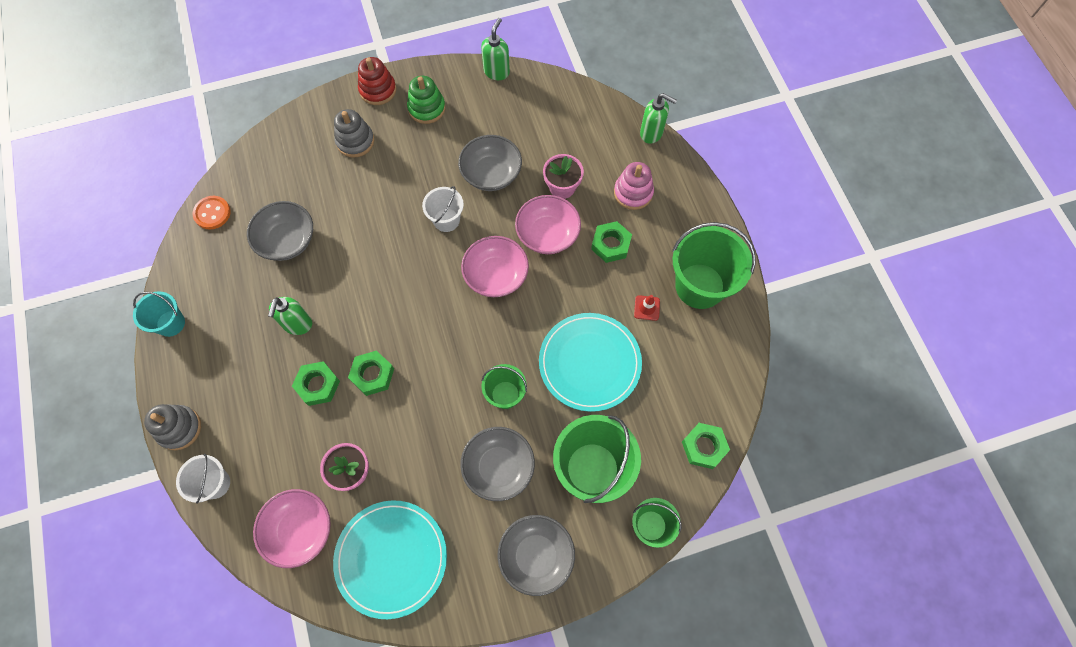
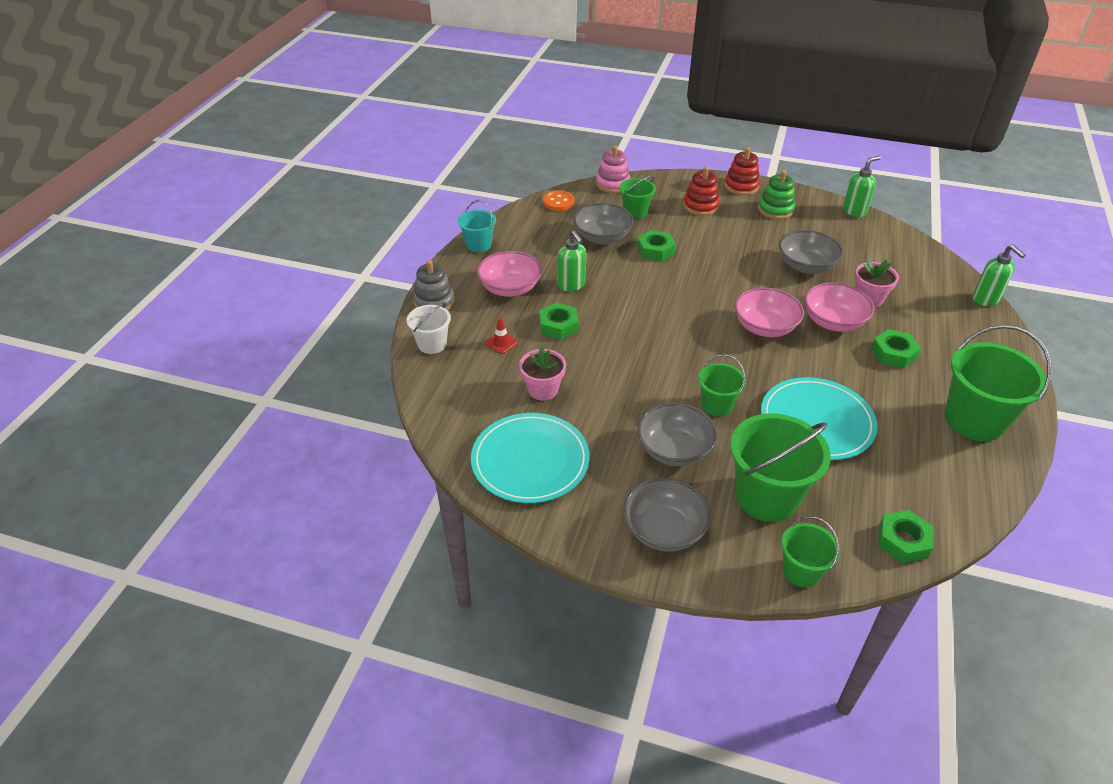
camera: 35 degrees right, 25 degrees down
(297, 324) = (571, 285): green soap dispenser -> green soap dispenser turned 75 degrees counterclockwise
(298, 185) = (635, 212): none -> green bucket
(300, 530) = (471, 403): pink bowl -> pink bowl (510, 288)
(355, 141) = (700, 206): grey stacking toy -> red stacking toy
(372, 375) = (608, 339): green nut -> green nut (655, 250)
(446, 220) = (744, 277): white bucket -> none
(633, 193) = (940, 329): pink stacking toy -> pink stacking toy (612, 184)
(647, 308) = (904, 411): red traffic cone -> red traffic cone (501, 343)

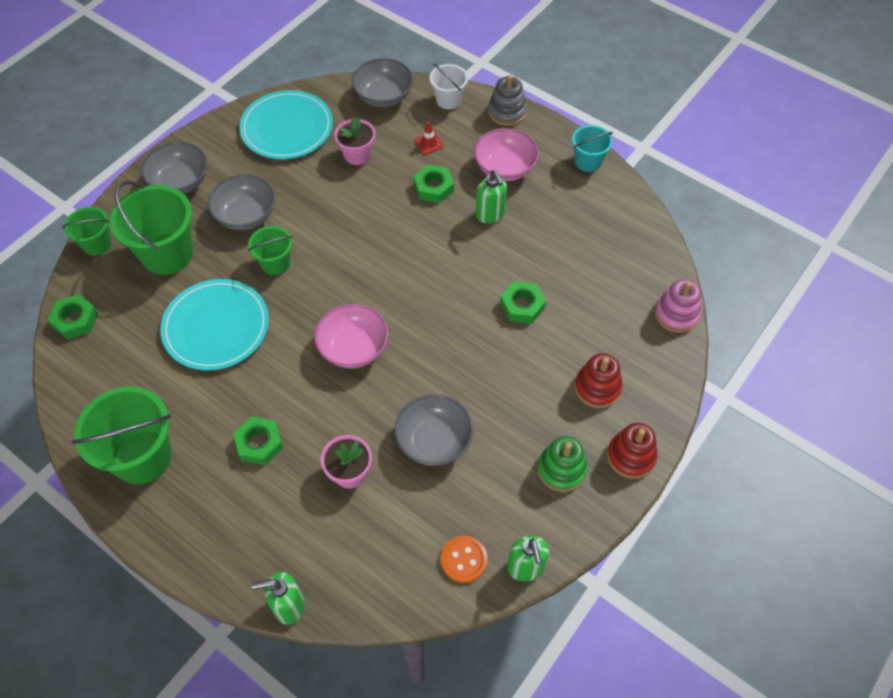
camera: 110 degrees right, 15 degrees up
(558, 202) = (650, 249): orange button -> orange button (464, 560)
(571, 285) = (490, 215): green soap dispenser -> green soap dispenser turned 105 degrees counterclockwise
(602, 237) = (564, 266): grey bowl -> grey bowl (383, 96)
(635, 212) = (606, 315): green bucket -> none
(833, 322) = (331, 414): pink bowl -> none

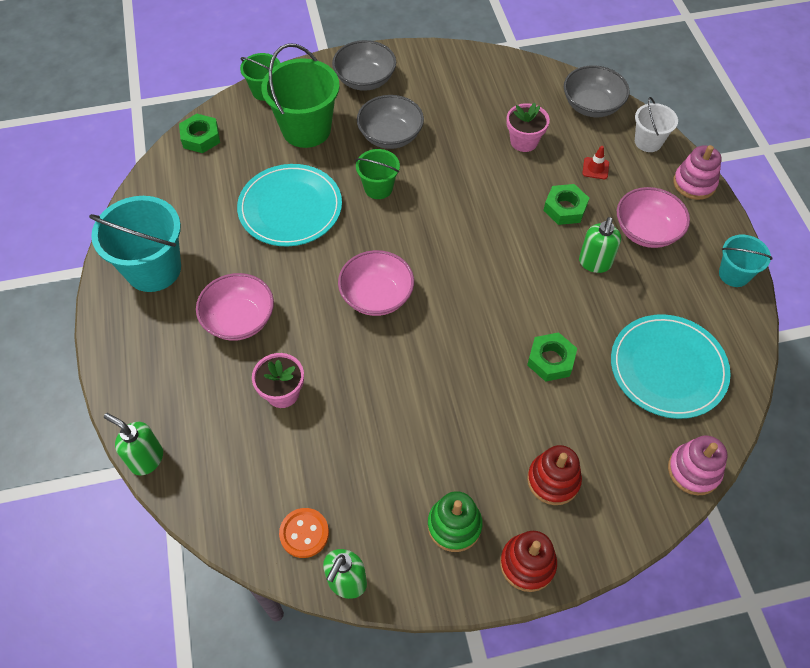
camera: 40 degrees right, 0 degrees up
(142, 457) = (153, 269): green bucket -> turquoise bucket
(259, 443) = (239, 319): green nut -> pink bowl
(287, 128) = (485, 86): turquoise plate -> turquoise plate (668, 368)
(434, 441) = (370, 418): grey bowl -> none
(507, 112) = (694, 183): grey stacking toy -> pink stacking toy

